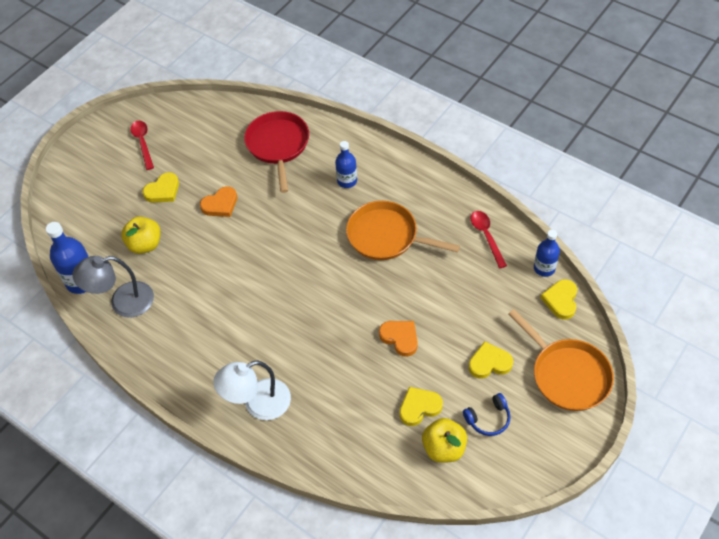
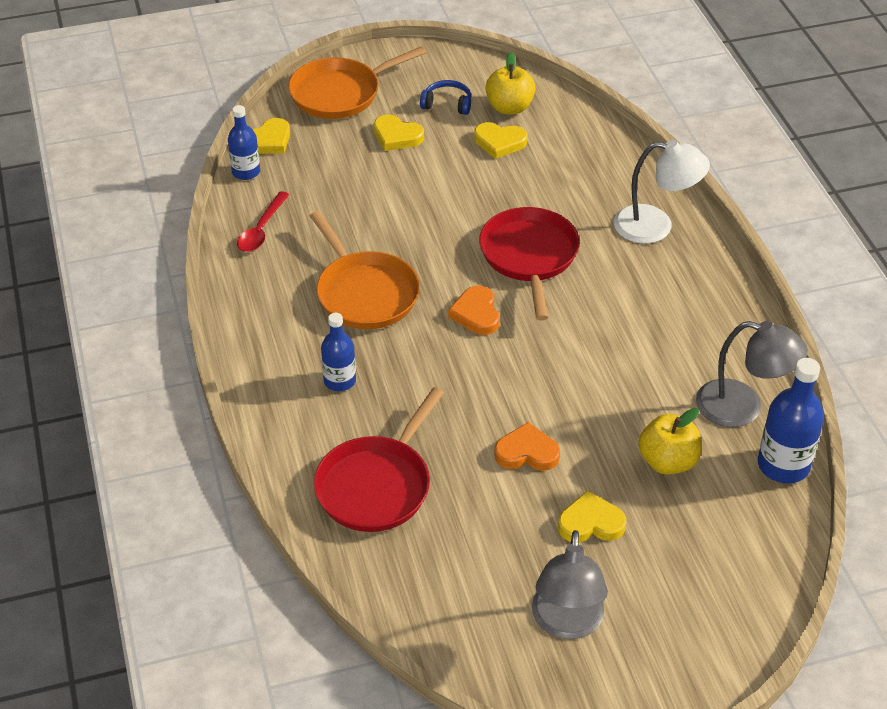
camera: 145 degrees left, 10 degrees down
(143, 143) = (566, 623): red spoon -> grey lamp
(318, 324) = (529, 256): none -> red pan
(400, 338) = (458, 199): orange heart -> orange heart (476, 314)
(567, 375) = (340, 93): orange pan -> orange pan turned 120 degrees counterclockwise

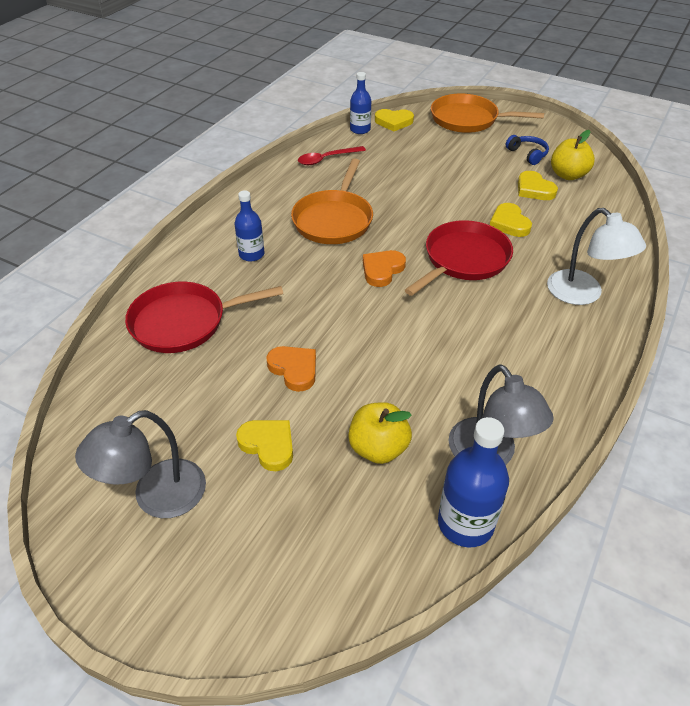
camera: 45 degrees right, 0 degrees up
(397, 136) = (471, 155): yellow heart -> yellow heart (509, 223)

